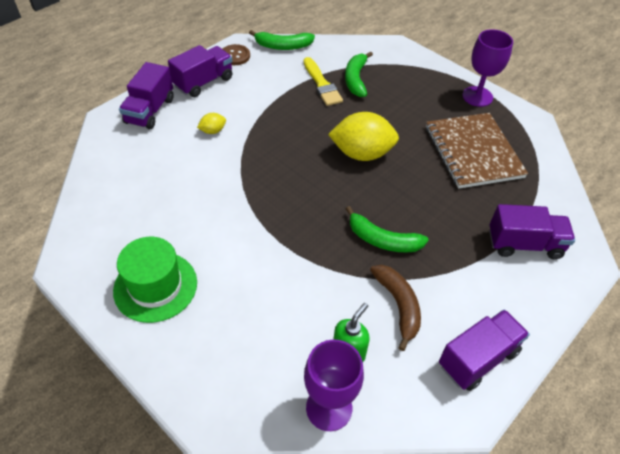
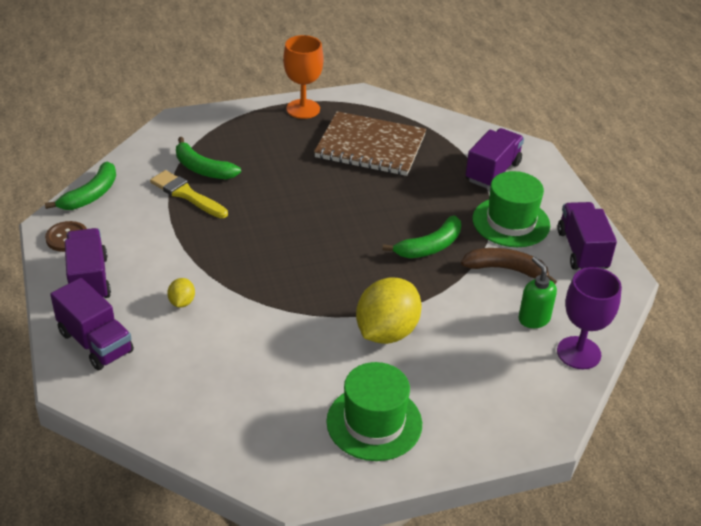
camera: 60 degrees left, 10 degrees down
(322, 84) = (186, 194): yellow brush -> yellow brush turned 150 degrees counterclockwise
(362, 153) = (313, 212): yellow lemon -> yellow lemon (386, 332)
(467, 285) = (511, 222): none -> green hat
(477, 96) = (303, 109): purple goblet -> orange goblet

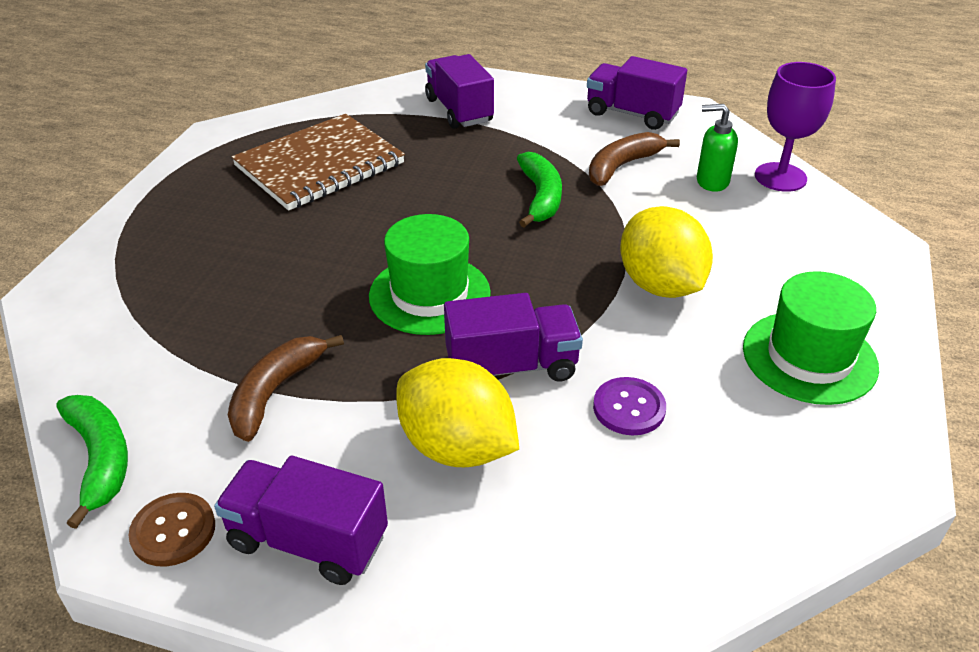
camera: 55 degrees left, 0 degrees up
(96, 342) = (465, 588): purple truck -> purple truck (511, 366)
(172, 224) = (275, 392): none -> brown banana
(182, 302) = (457, 447): yellow lemon -> yellow lemon, size x2.22
(186, 194) = (226, 351): yellow brush -> none
(202, 169) = (189, 314): green banana -> none
(261, 356) = (629, 408): none -> purple button
(303, 109) = (181, 183): orange goblet -> none
(511, 222) = (550, 133): green hat -> green hat (429, 294)

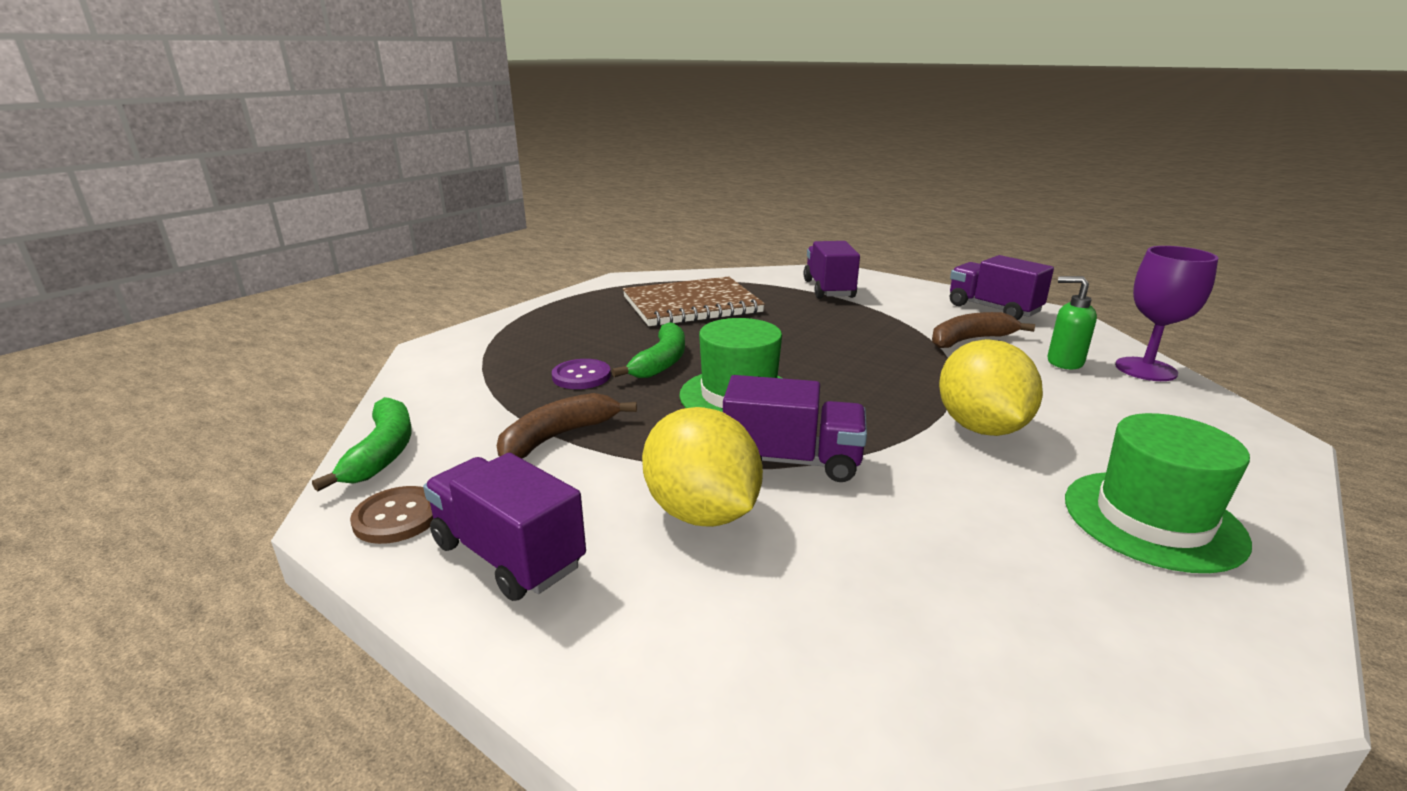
camera: 20 degrees right, 15 degrees down
(540, 197) = (879, 349): green banana -> green banana (661, 362)
(629, 408) = (907, 520): purple button -> purple button (581, 376)

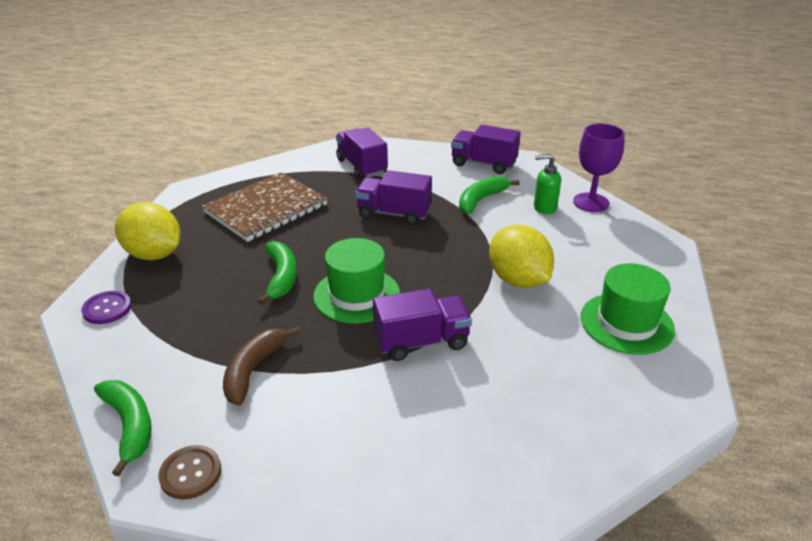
camera: 25 degrees left, 10 degrees up
(508, 555) = (290, 473): purple truck -> purple truck (394, 214)
(581, 376) = (229, 308): purple button -> purple button (107, 309)
(701, 512) = (390, 400): yellow lemon -> yellow lemon (154, 254)
(970, 340) = (481, 200): brown banana -> green banana

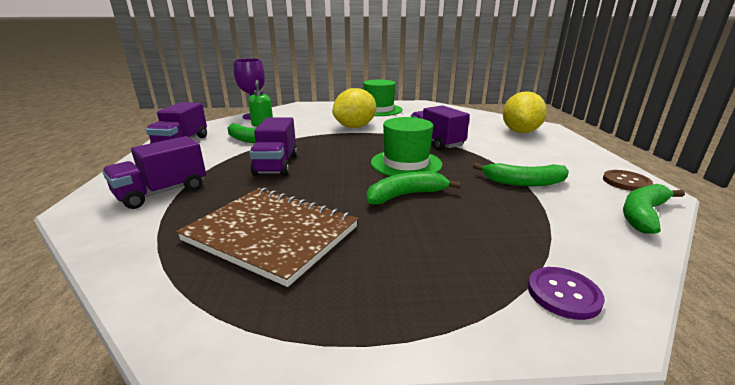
camera: 105 degrees left, 10 degrees down
(154, 254) = (424, 300): yellow lemon -> yellow lemon (520, 132)
(253, 370) = (523, 182): brown banana -> green banana

